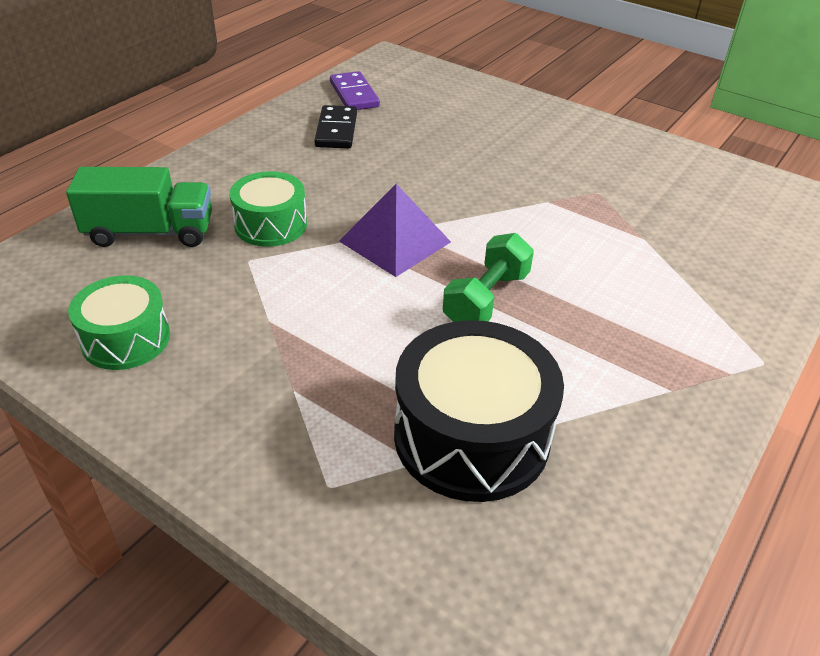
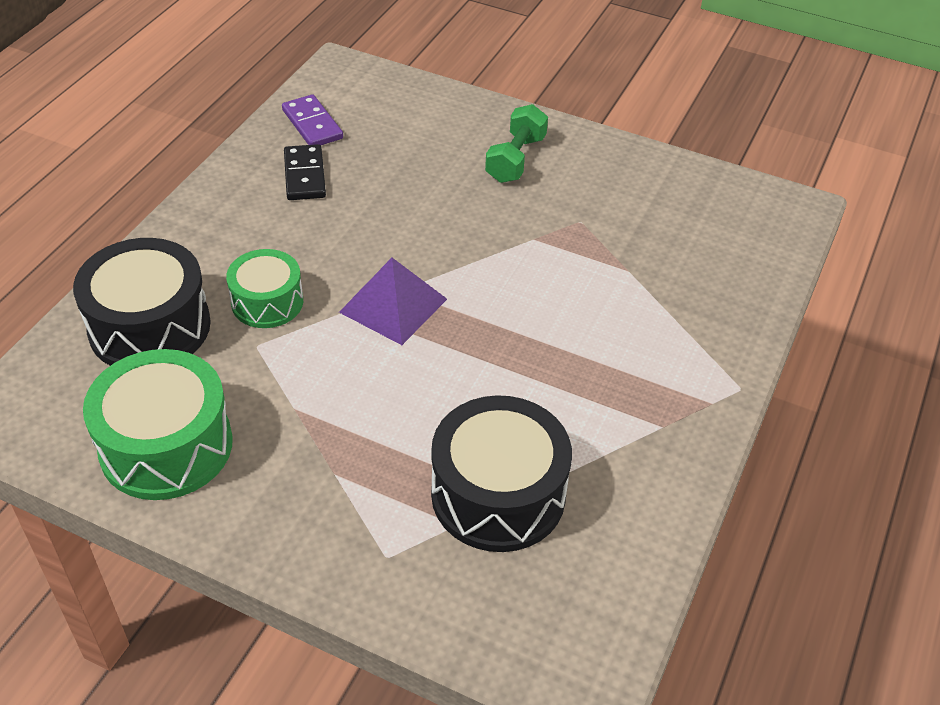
camera: 10 degrees left, 5 degrees up
(126, 339) = (166, 446): green drum -> green drum, size x1.63
(150, 232) = (150, 327): green truck -> black drum
(486, 299) = (490, 358): green dumbbell -> green dumbbell (515, 159)

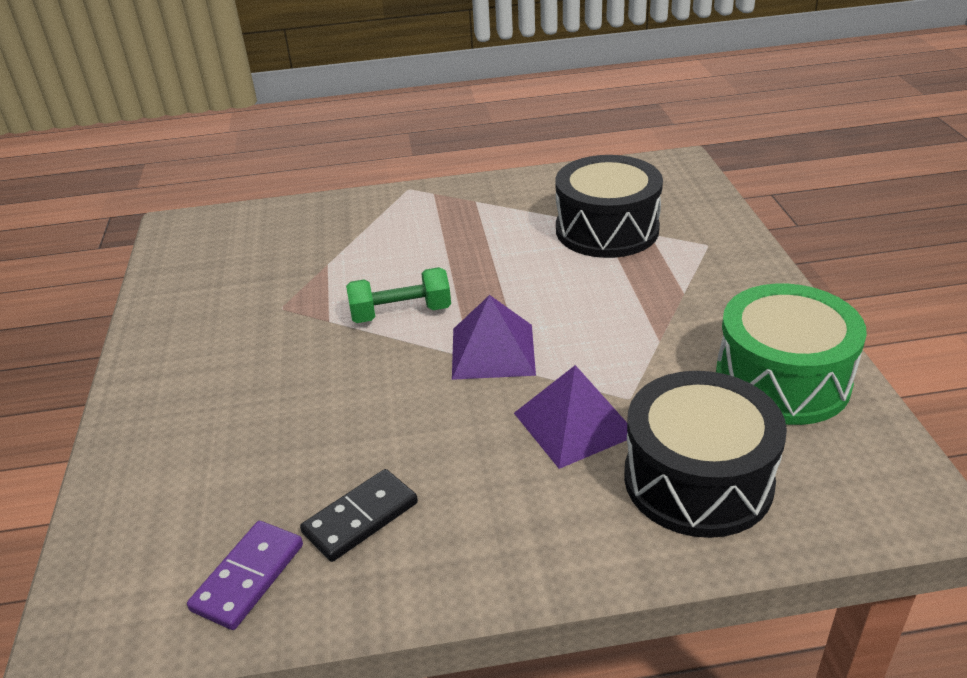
camera: 120 degrees left, 10 degrees down
(267, 302) = (574, 423): green drum -> purple pyramid
(515, 159) = (208, 381): green dumbbell -> green dumbbell (401, 313)

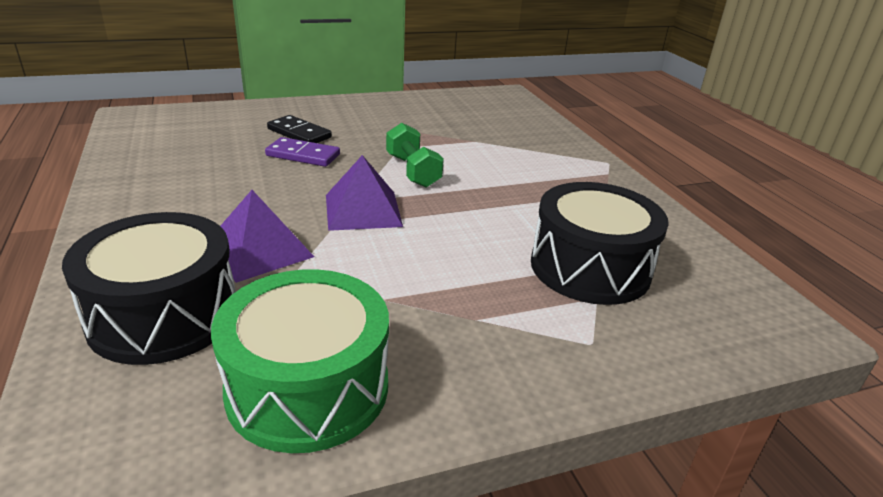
camera: 75 degrees right, 5 degrees down
(248, 577) = (149, 147): purple domino -> purple domino (303, 155)
(360, 518) = (183, 173): black domino -> black domino (299, 133)

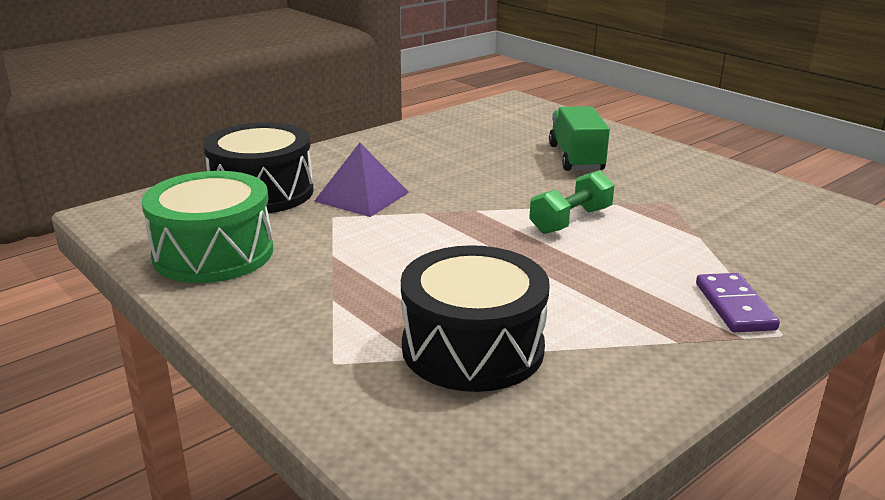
camera: 70 degrees right, 5 degrees down
(299, 133) = (576, 158): black domino -> green truck
(303, 155) = (534, 170): purple domino -> purple domino (734, 306)
(362, 210) = (463, 216): purple pyramid -> none

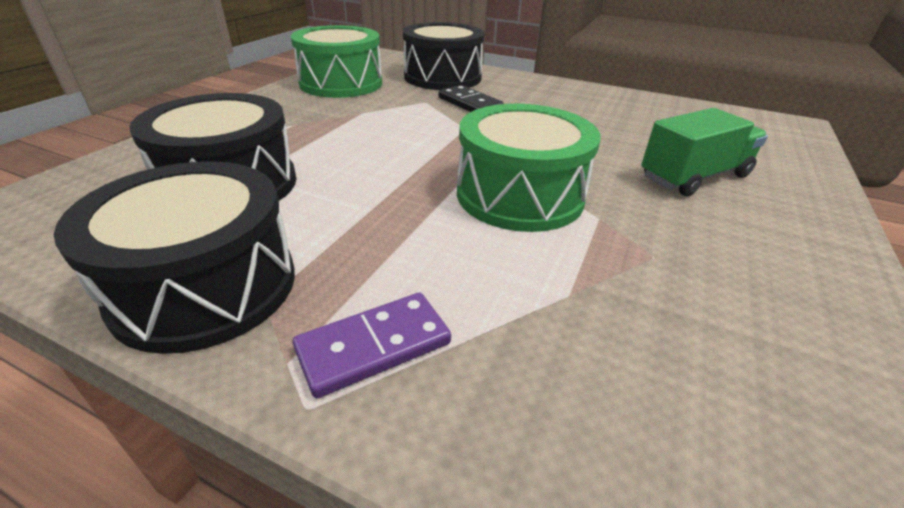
camera: 65 degrees right, 10 degrees up
(362, 196) = (469, 104): purple pyramid -> black domino
(570, 220) = (519, 195): green dumbbell -> green drum
(651, 365) = (206, 286): none -> black drum

